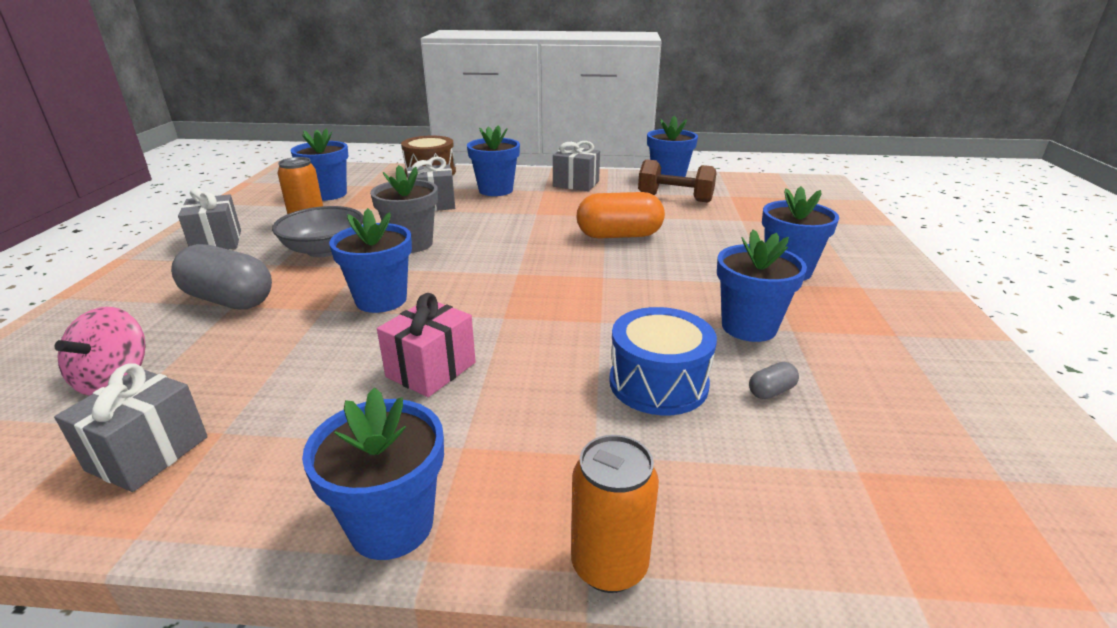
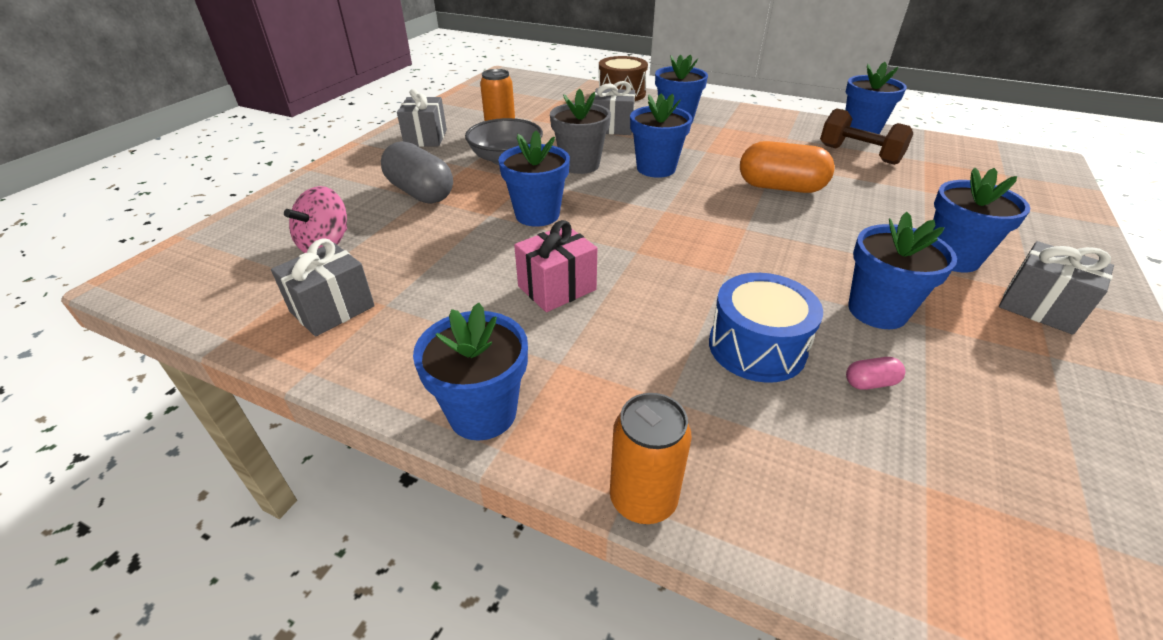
camera: 20 degrees right, 10 degrees up
(328, 194) = (526, 105): blue flower pot -> blue flower pot (656, 168)
(576, 184) = (758, 124): grey gift -> grey gift (1039, 307)
(771, 391) = (870, 383): grey capsule -> pink capsule

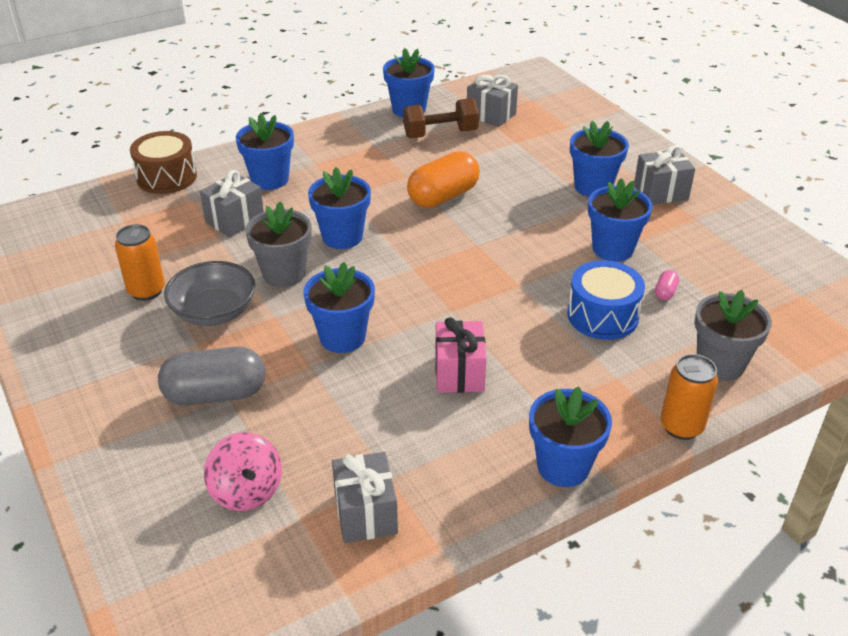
camera: 55 degrees left, 0 degrees up
(425, 138) = (89, 348): grey gift -> grey gift (491, 115)
(808, 495) = (720, 364): none -> grey flower pot

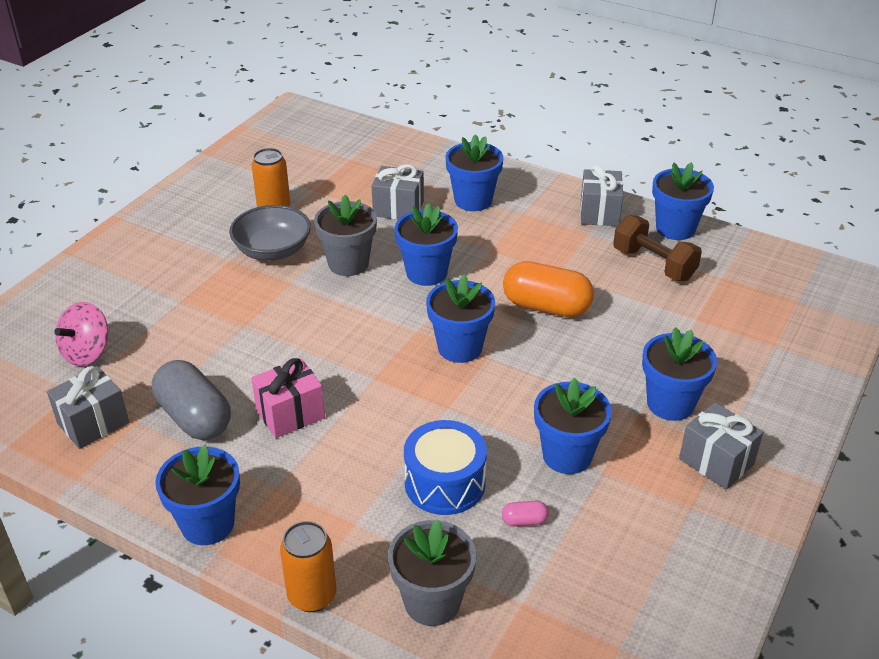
camera: 60 degrees right, 0 degrees up
(166, 177) = (425, 151): brown drum -> none
(215, 394) = (180, 293): grey capsule -> grey capsule (194, 417)
(342, 337) = (290, 328): blue flower pot -> blue flower pot (460, 347)
(491, 115) = (729, 283): grey gift -> grey gift (599, 213)

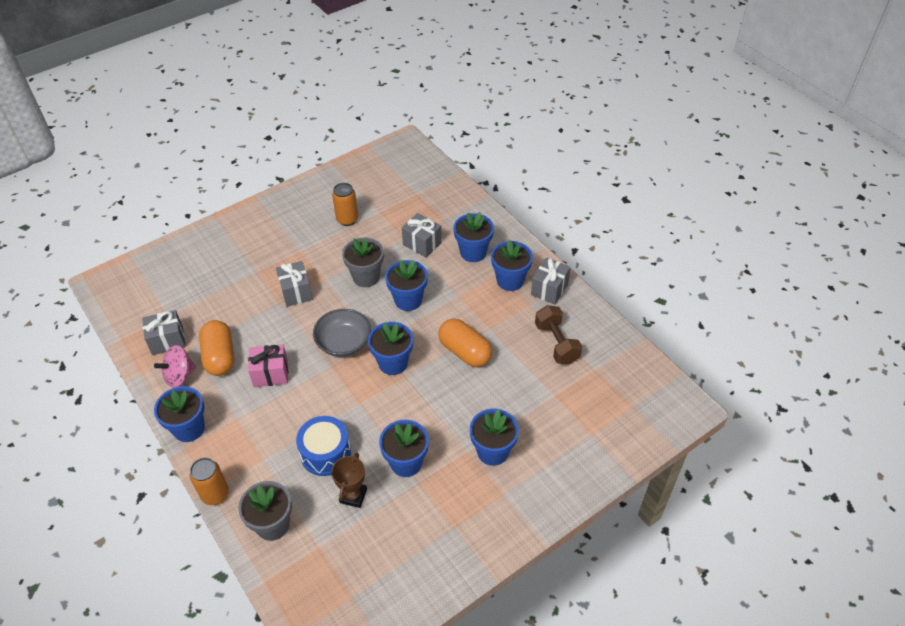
camera: 25 degrees right, 10 degrees up
(87, 352) = (189, 291): pink spinning top -> pink spinning top (179, 376)
(194, 417) = (220, 357): grey capsule -> orange capsule
(273, 250) = (328, 252): grey bowl -> grey bowl (344, 343)
(524, 521) = (353, 496): pink capsule -> brown trophy
(675, 228) = (592, 319): blue flower pot -> blue flower pot (510, 281)
(716, 461) = (491, 503): grey gift -> grey gift (296, 292)

